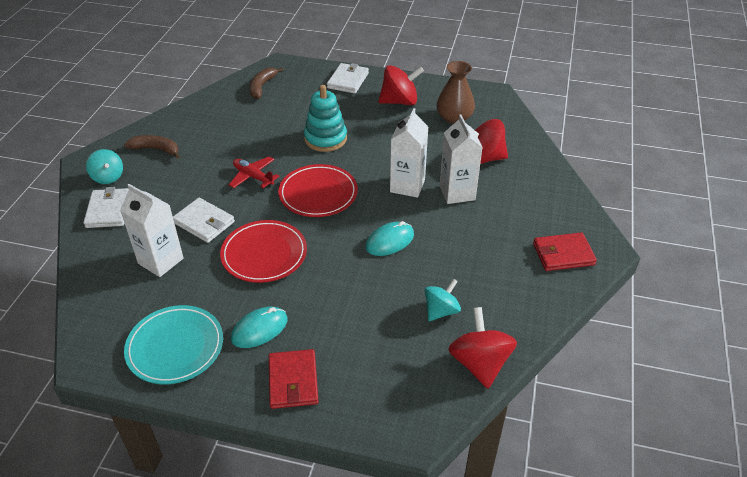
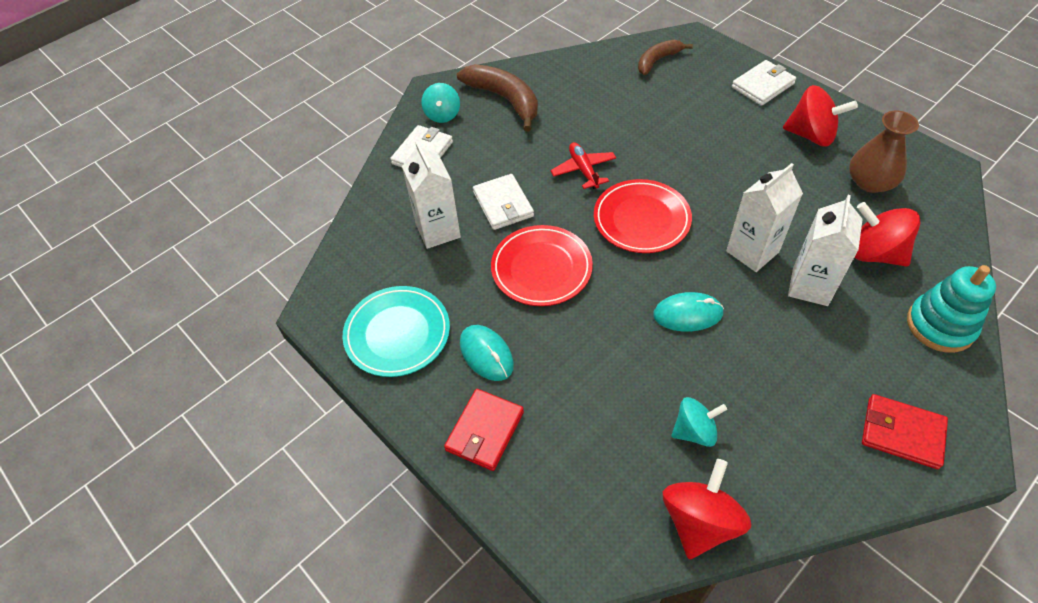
camera: 35 degrees right, 10 degrees up
(156, 149) = (504, 99): brown banana -> brown banana, size x1.60
(259, 329) = (486, 354): turquoise mouse -> turquoise mouse turned 60 degrees clockwise
(325, 139) = (691, 153): turquoise stacking toy -> turquoise stacking toy (940, 325)

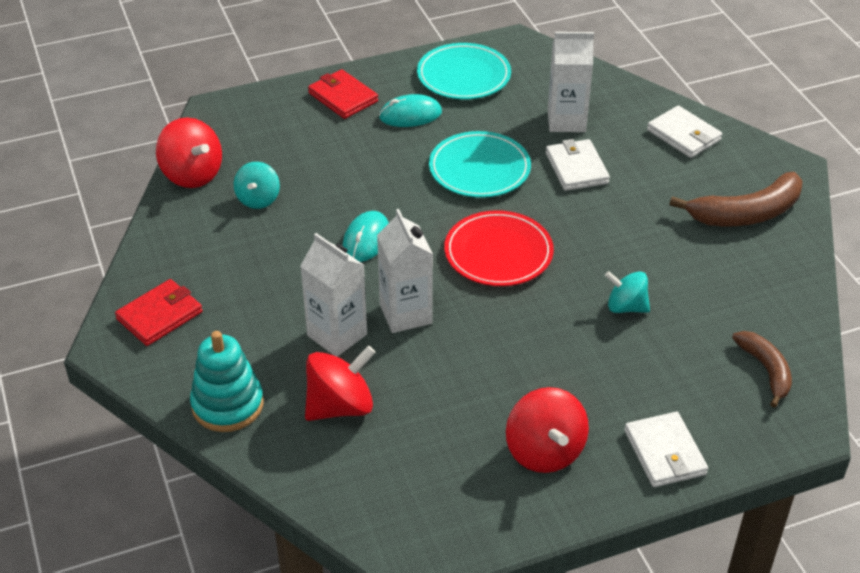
camera: 110 degrees right, 10 degrees down
(442, 115) = (740, 162): turquoise spinning top -> turquoise spinning top (626, 307)
(503, 204) = (576, 168): white wallet -> white wallet turned 75 degrees clockwise
(541, 268) = (479, 169): red plate -> turquoise plate
(583, 170) = (594, 236): red plane -> none
(811, 135) = (544, 451): red spinning top -> red spinning top turned 60 degrees counterclockwise
(870, 182) = (437, 463): brown vase -> none

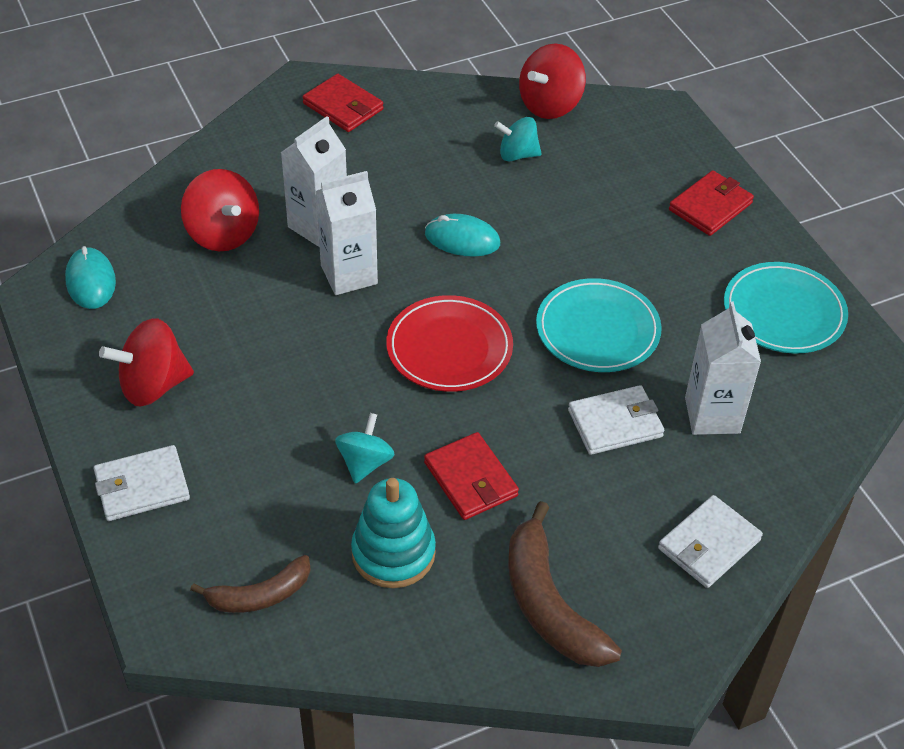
camera: 85 degrees right, 5 degrees up
(227, 405) = (229, 160): turquoise stacking toy -> turquoise stacking toy (393, 553)
(410, 115) = (690, 265): turquoise mouse -> turquoise mouse (90, 281)
(637, 247) = (470, 479): none -> red wallet

